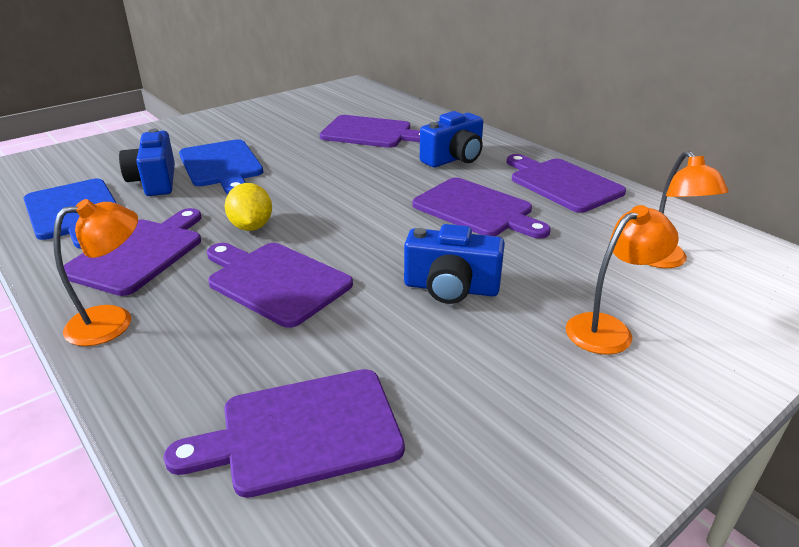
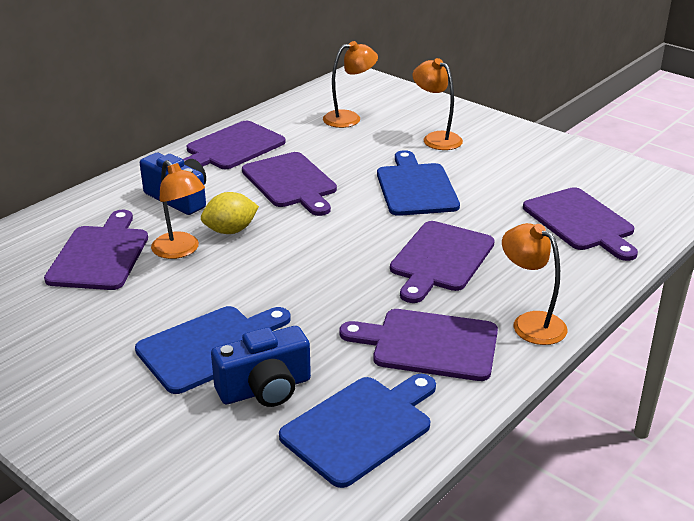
camera: 100 degrees left, 0 degrees up
(251, 227) = (356, 290): yellow lemon -> yellow lemon (230, 230)
(363, 158) = (181, 251): none -> orange lamp
(451, 288) = (416, 187): blue camera -> blue cutting board
(476, 209) = (291, 183): purple cutting board -> purple cutting board turned 120 degrees clockwise

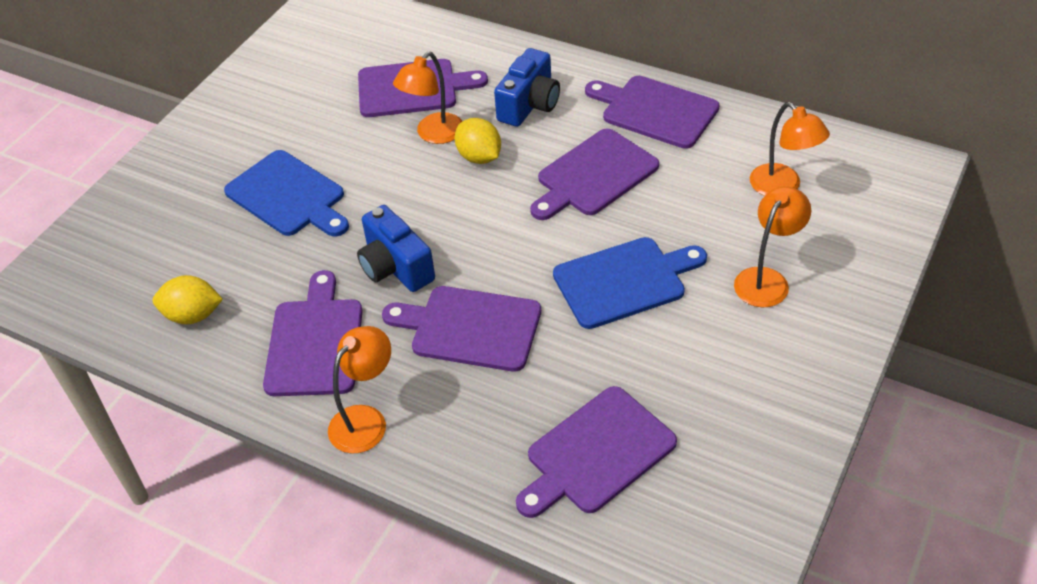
camera: 80 degrees right, 15 degrees up
(265, 389) = (236, 244): blue camera -> blue camera (395, 267)
(361, 427) = (193, 315): blue cutting board -> yellow lemon

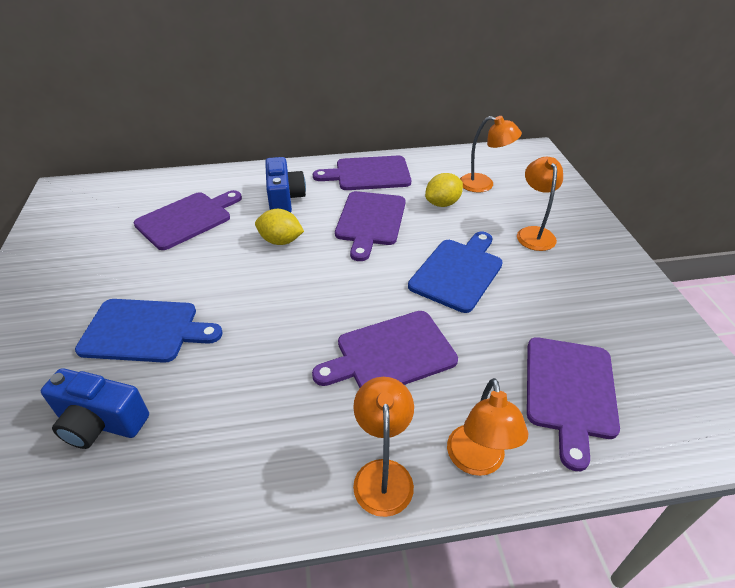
camera: 40 degrees left, 5 degrees down
(193, 315) = (128, 478): yellow lemon -> yellow lemon (442, 203)
(315, 342) = (275, 434): purple cutting board -> none
(395, 267) = (289, 340): blue camera -> blue camera (101, 423)
(433, 134) = (232, 241): orange lamp -> orange lamp (477, 461)

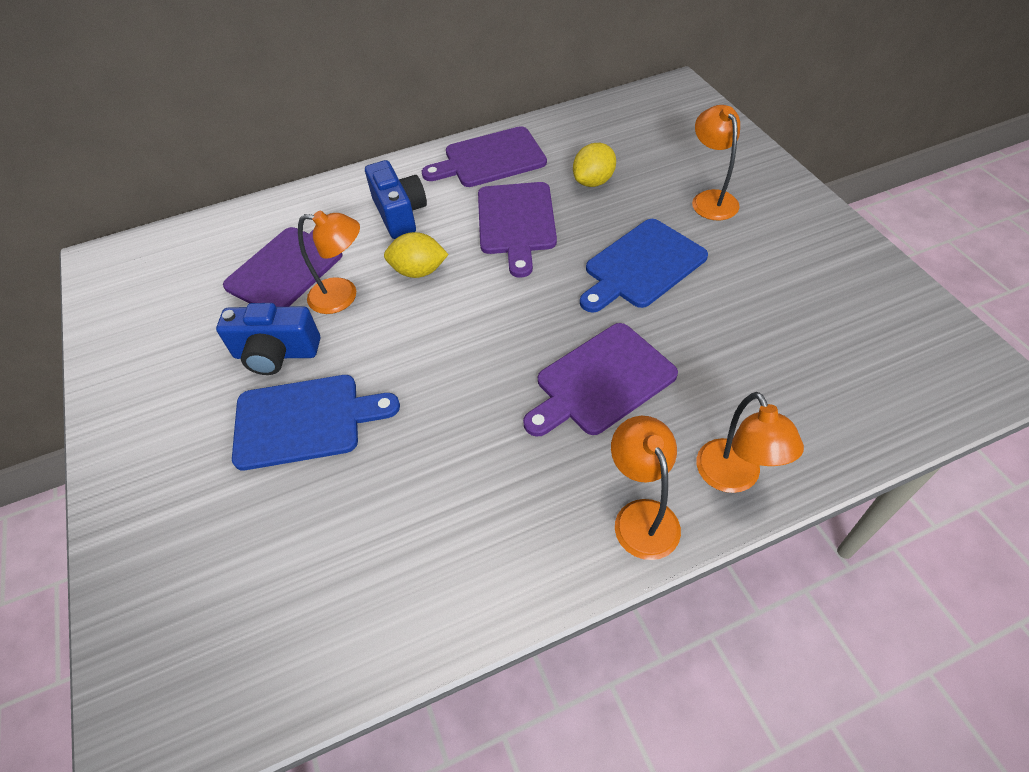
camera: 10 degrees left, 10 degrees up
(101, 423) = (306, 539): blue camera -> blue camera (276, 353)
(458, 272) = (641, 266): blue cutting board -> blue cutting board turned 150 degrees counterclockwise
(483, 184) = (633, 146): orange lamp -> orange lamp (343, 296)
(569, 391) = (804, 379): purple cutting board -> none

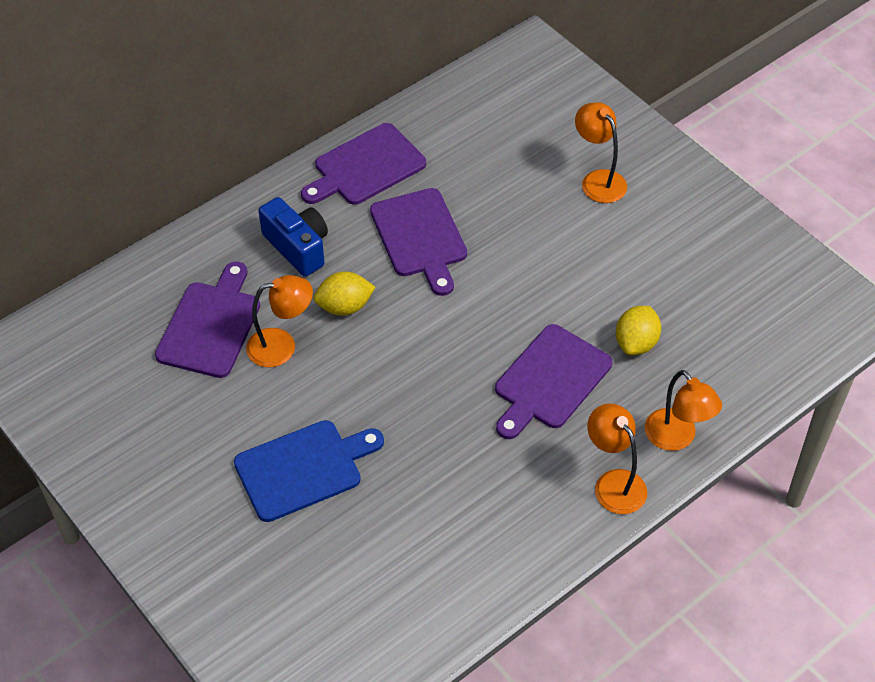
camera: 20 degrees left, 0 degrees up
(276, 353) = (245, 414): blue camera -> none
(593, 181) = (480, 178): yellow lemon -> yellow lemon (636, 343)
(641, 266) = (553, 263): blue cutting board -> none

